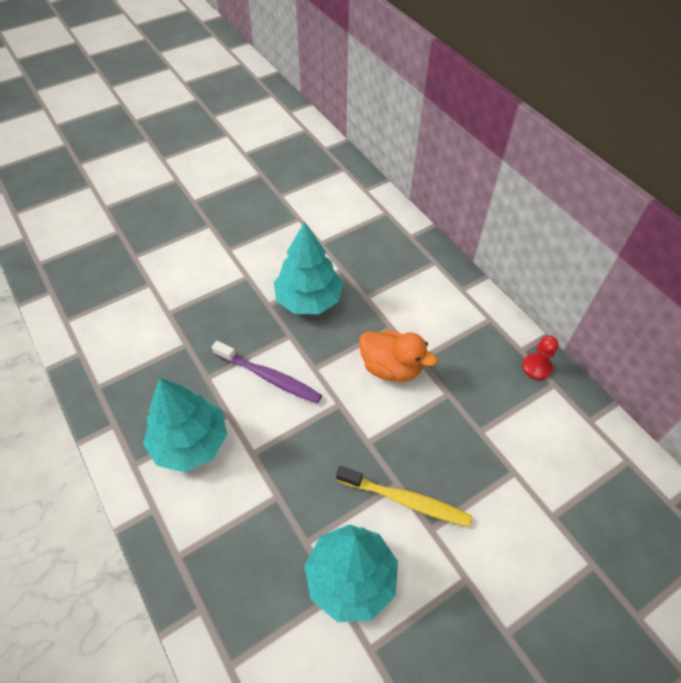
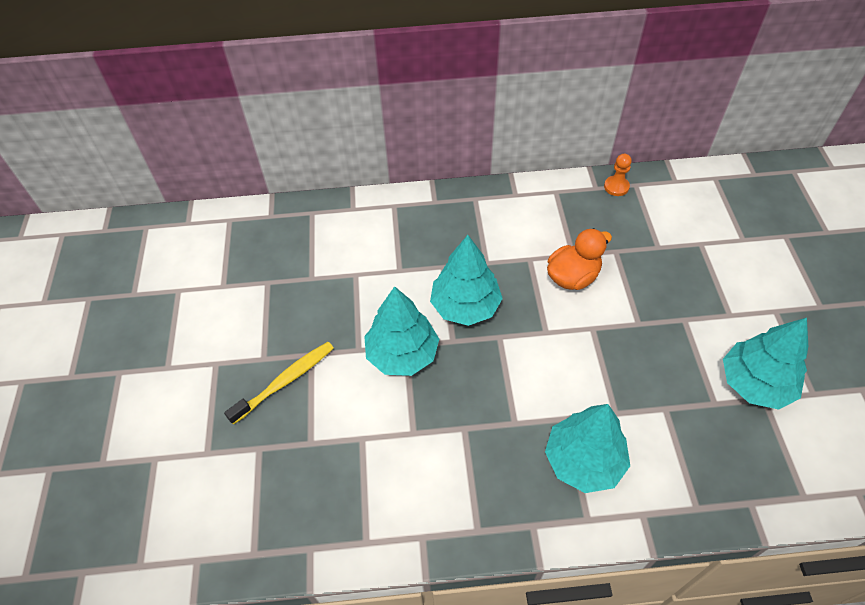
camera: 60 degrees left, 0 degrees up
(237, 277) = (402, 354): none -> turquoise tree
(269, 377) = (539, 370): purple toothbrush -> none
(405, 500) = (701, 320): yellow toothbrush -> yellow toothbrush (285, 381)
(536, 367) = (616, 187): red pawn -> orange pawn

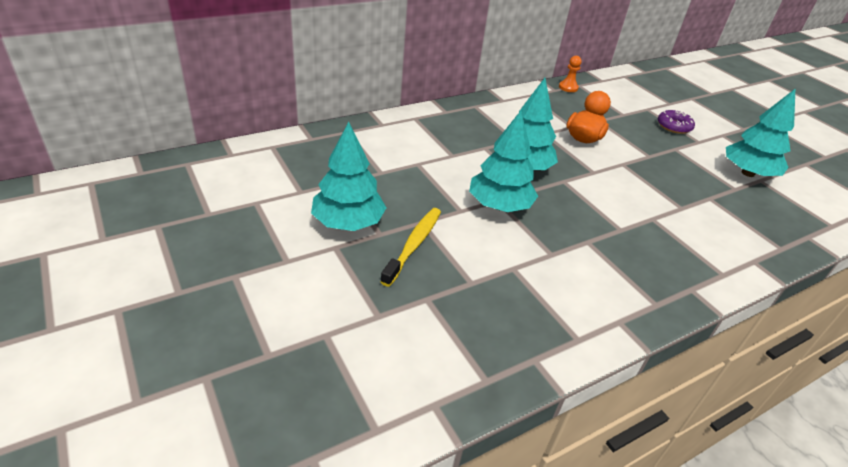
camera: 30 degrees left, 15 degrees down
(584, 461) = (688, 240): turquoise tree -> turquoise tree (348, 223)
(714, 282) = (674, 126): none -> purple donut

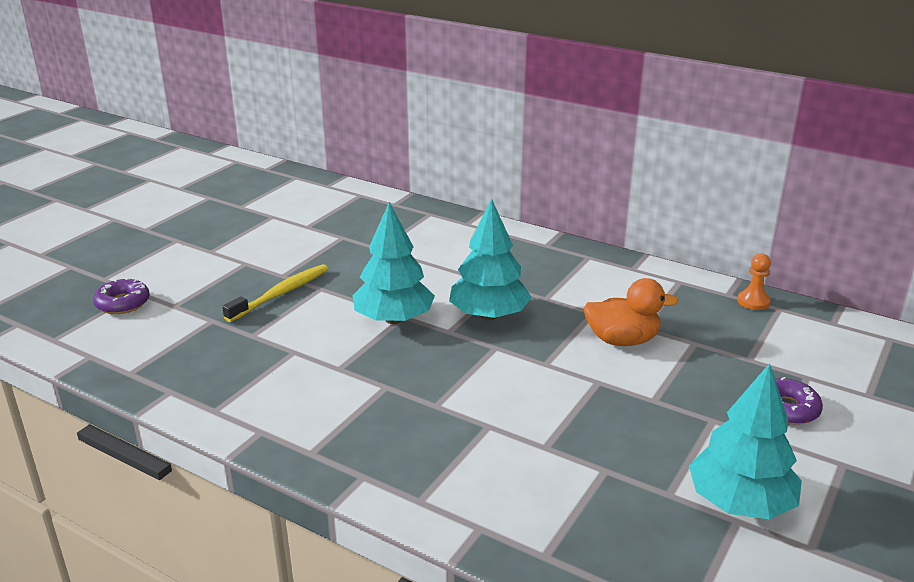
camera: 65 degrees right, 10 degrees down
(342, 352) = (123, 303): none -> purple donut
(348, 223) = (283, 257): turquoise tree -> none
(413, 245) = (281, 294): yellow toothbrush -> yellow toothbrush turned 45 degrees counterclockwise

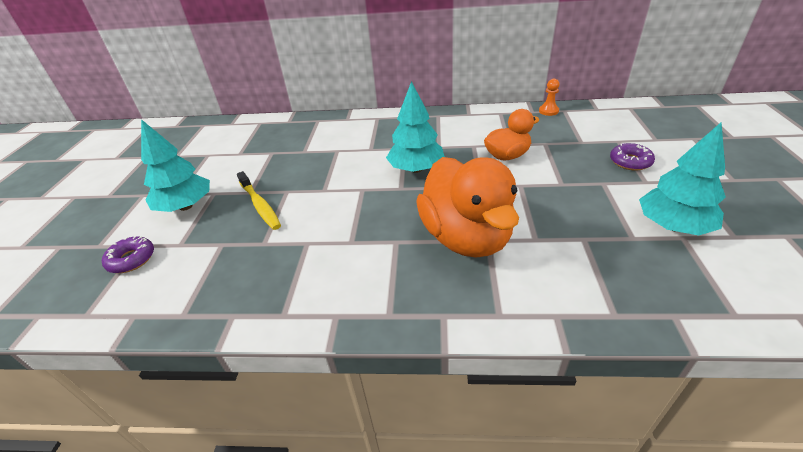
camera: 25 degrees left, 10 degrees up
(281, 294) = (260, 205): yellow toothbrush -> yellow toothbrush turned 135 degrees clockwise
(393, 319) = (357, 194): turquoise tree -> turquoise tree (185, 206)
(466, 413) = (466, 237): none -> orange duck

